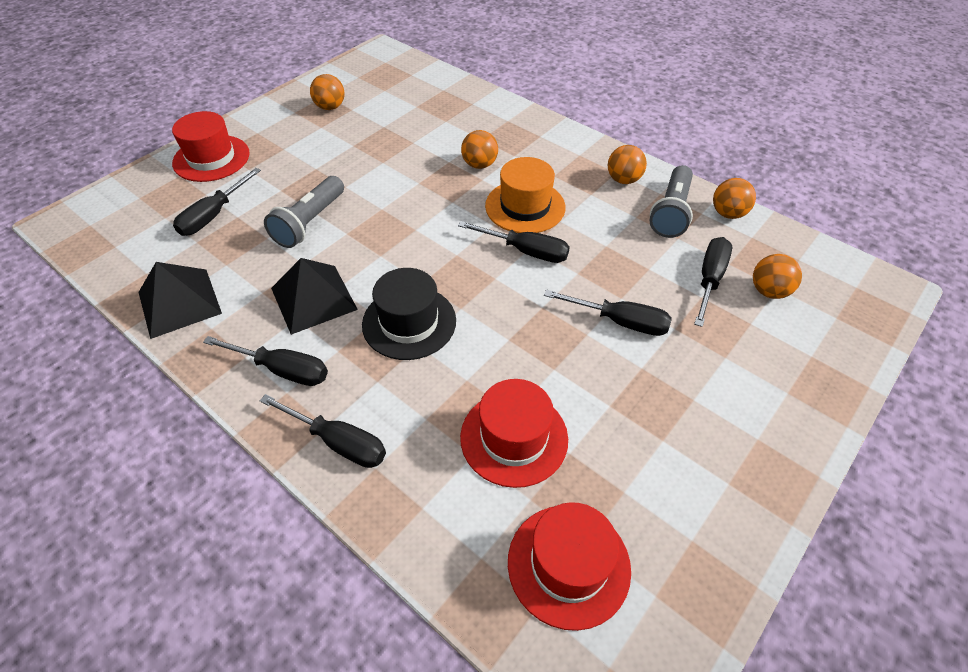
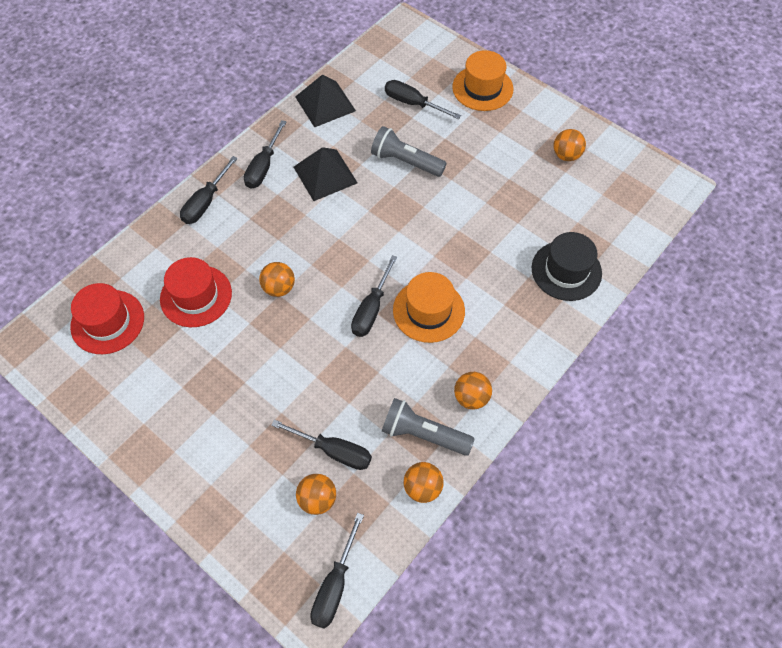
camera: 90 degrees right, 10 degrees up
(211, 158) = (482, 88): red hat -> orange hat
(409, 322) = (299, 232): black hat -> black hat (566, 270)
(479, 164) = (487, 275): orange ball -> orange ball (279, 288)
(620, 321) = (290, 372): black screwdriver -> black screwdriver (335, 585)

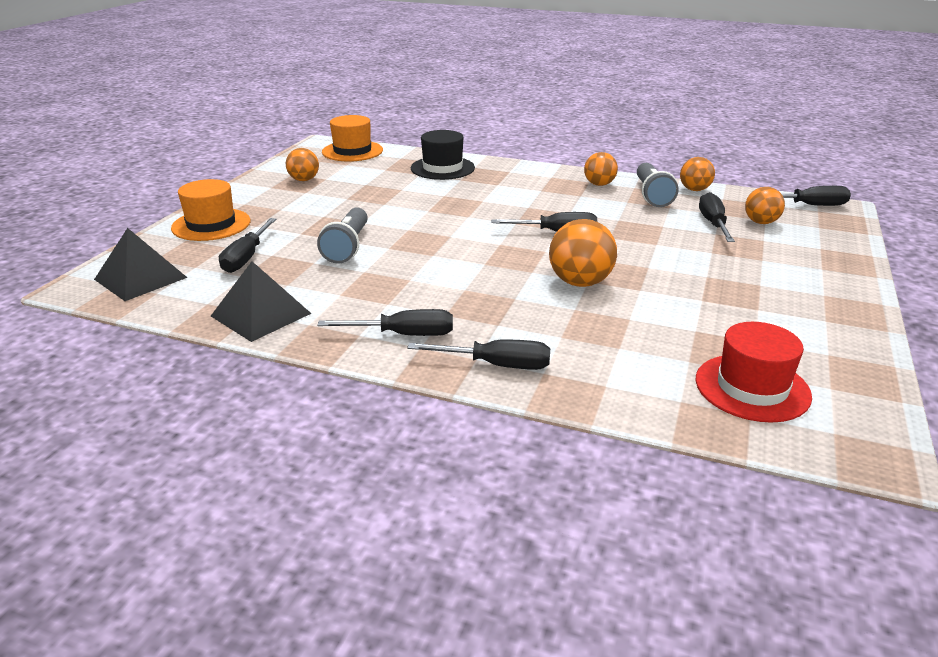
camera: 110 degrees left, 30 degrees down
(196, 296) = (644, 331): red hat -> none
(279, 288) = (580, 282): orange ball -> orange ball, size x1.54
(325, 175) = (394, 289): black pyramid -> black pyramid (141, 278)
(428, 310) = (533, 209): orange hat -> orange hat (352, 151)

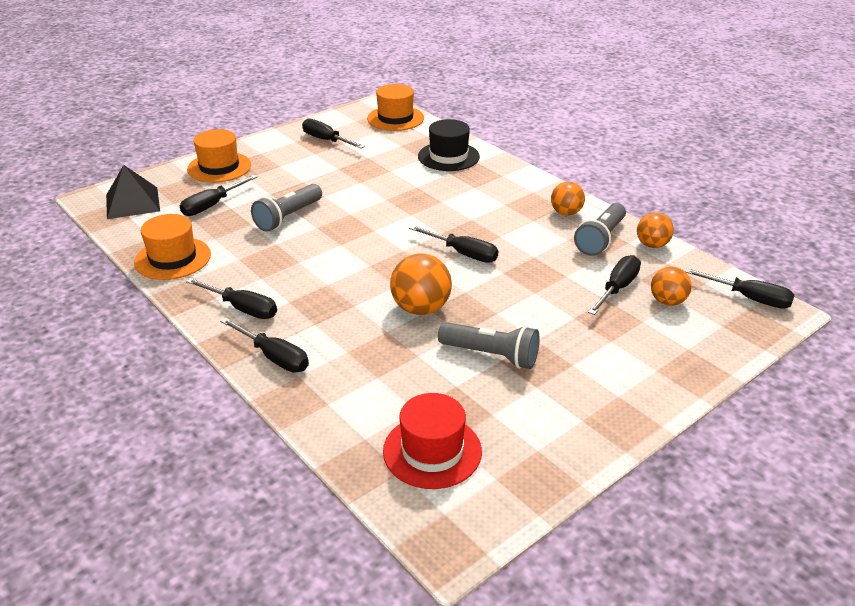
camera: 30 degrees right, 5 degrees up
(261, 314) = (173, 258): black pyramid -> orange hat
(304, 180) = (326, 140): orange ball -> black screwdriver
(690, 298) = (491, 355): none -> grey flashlight

